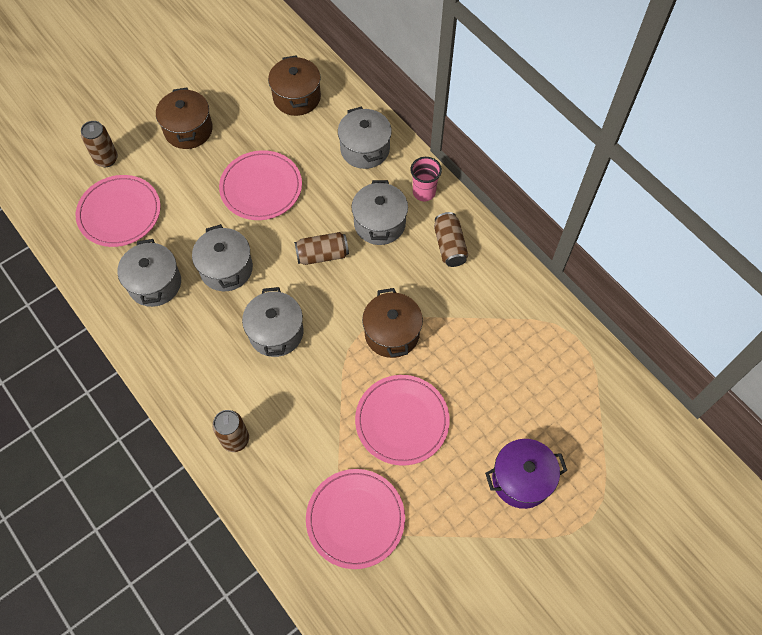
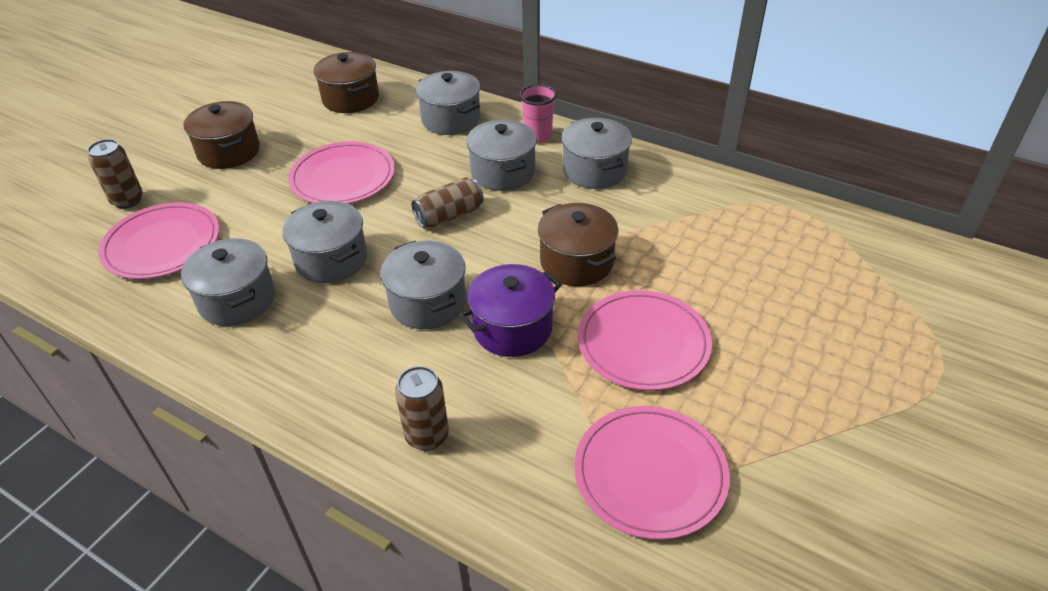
camera: 20 degrees left, 20 degrees down
(449, 246) = (594, 170): brown can -> grey pot
(521, 479) = (830, 356): purple pot -> purple pot (512, 328)

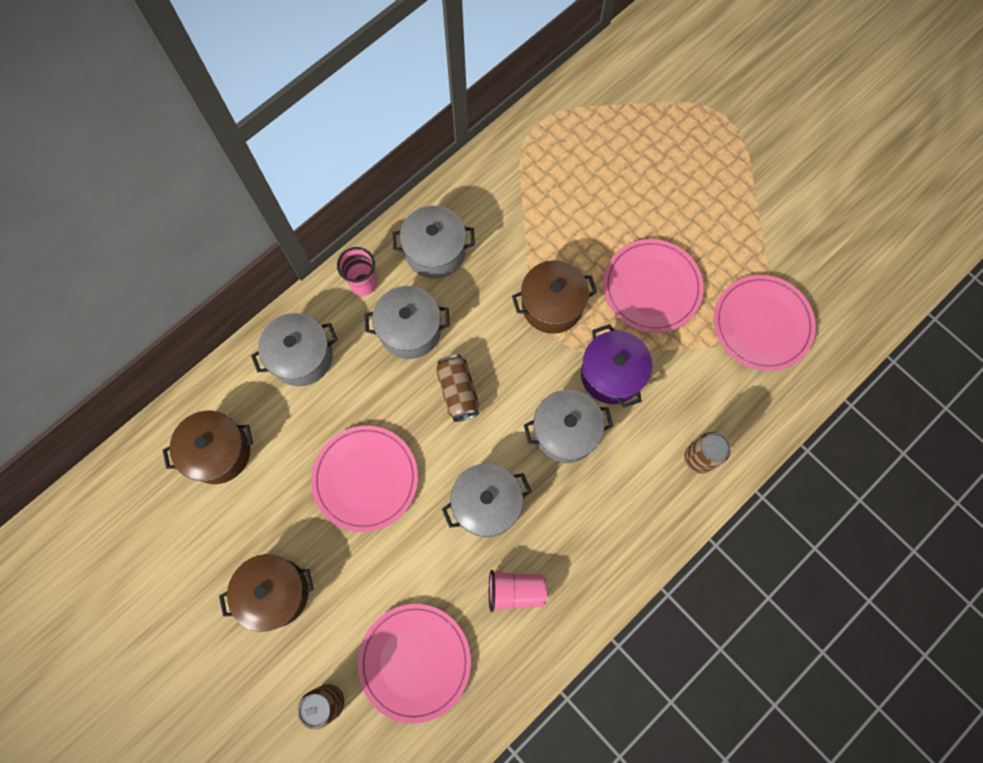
camera: 75 degrees left, 30 degrees up
(237, 300) = (515, 591): grey pot -> pink cup

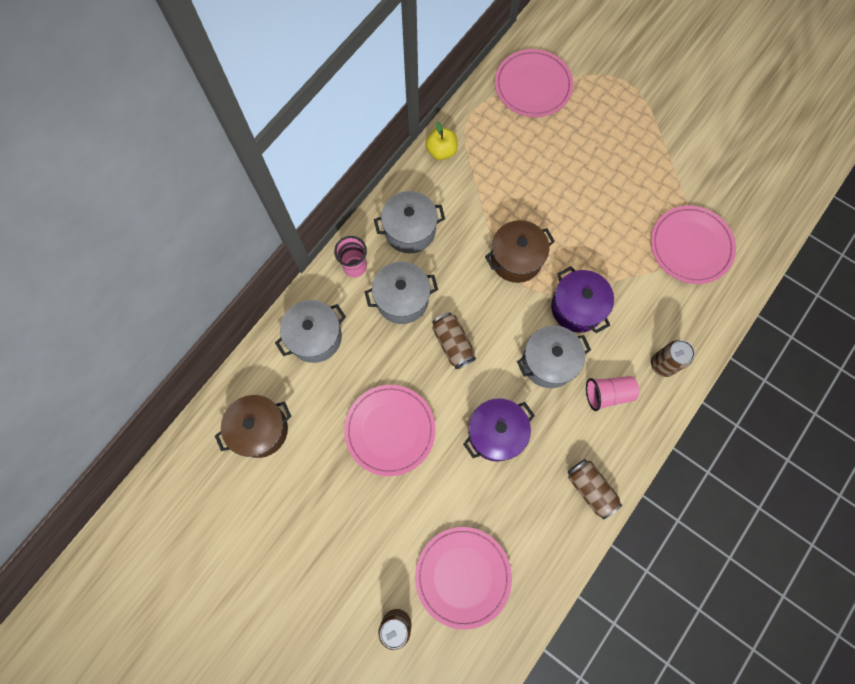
camera: 10 degrees left, 0 degrees up
(275, 592) = (333, 540): brown pot -> none
(487, 504) = (496, 433): grey pot -> purple pot
(490, 165) = (441, 151): none -> yellow apple
(515, 591) = (534, 501): pink cup -> pink cup (608, 394)
(583, 588) = (590, 489): none -> brown can
(652, 287) = (595, 231): pink plate -> pink plate (533, 86)

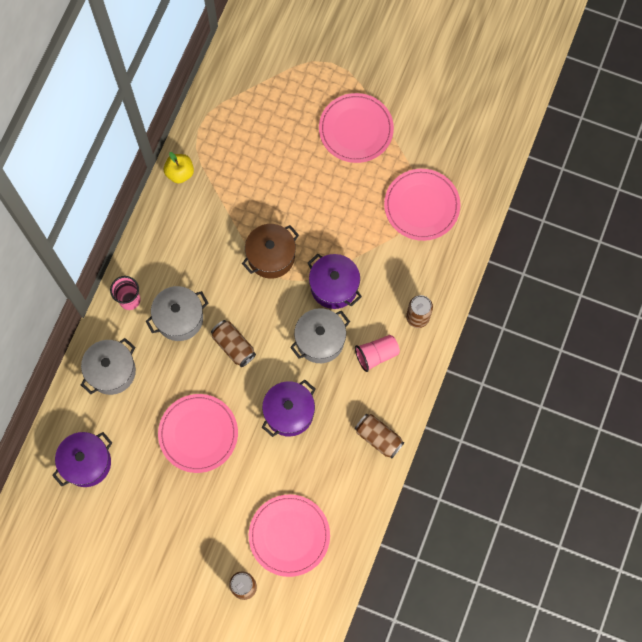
camera: 15 degrees left, 0 degrees up
(260, 430) = (86, 463): brown pot -> purple pot
(410, 230) = (170, 254): grey pot -> none
(533, 86) = (248, 88): pink plate -> pink plate (356, 129)

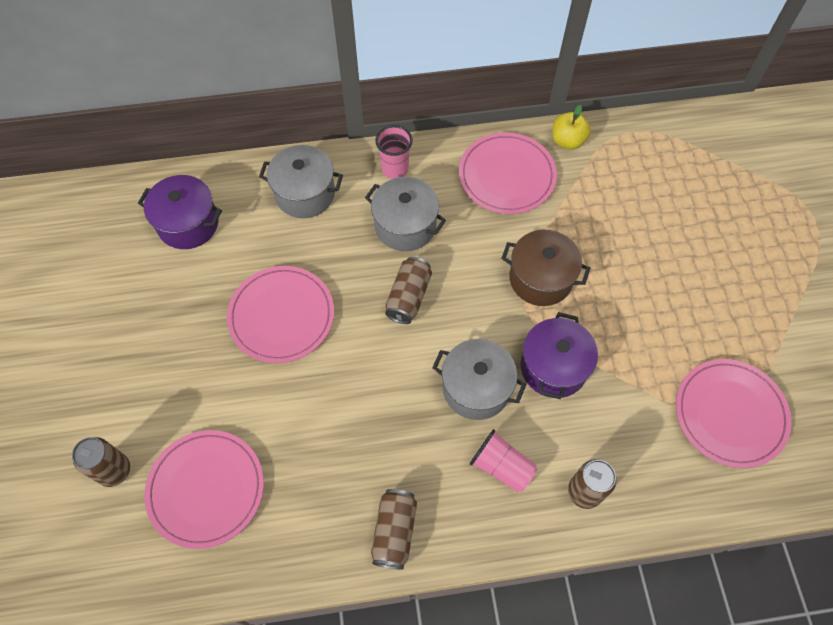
camera: 60 degrees right, 10 degrees down
(289, 412) = (364, 402): purple pot -> none
(356, 129) = (760, 285): pink plate -> pink plate (506, 176)

